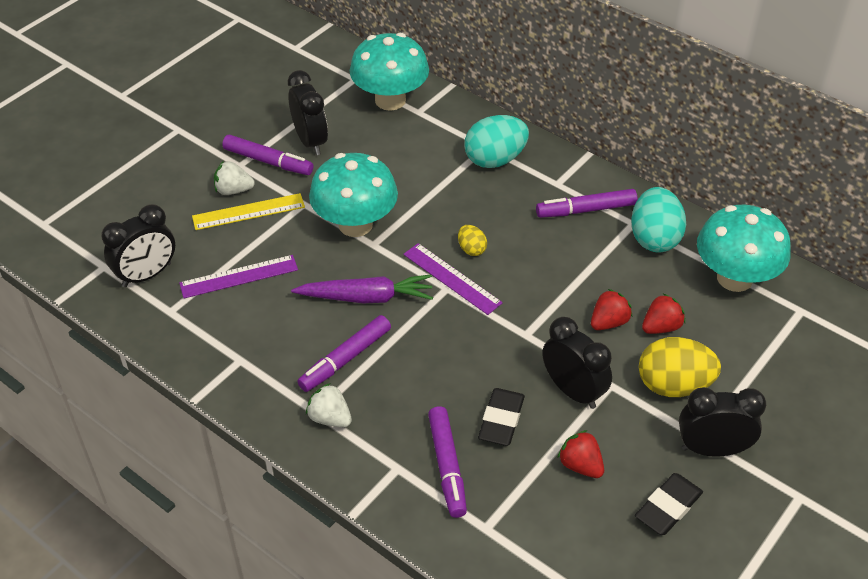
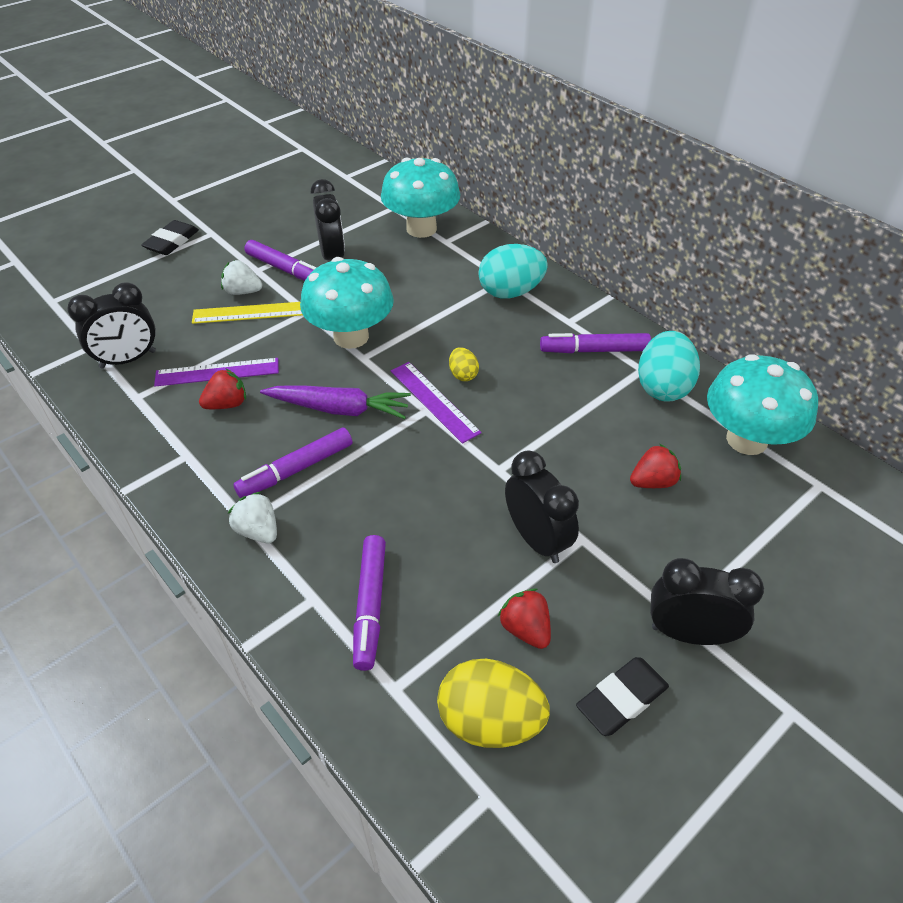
camera: 10 degrees right, 0 degrees up
(501, 420) = (446, 561): black eraser -> black eraser (172, 242)
(608, 322) = (594, 469): red strawberry -> red strawberry (227, 404)
(673, 385) = (655, 550): yellow egg -> yellow egg (490, 721)

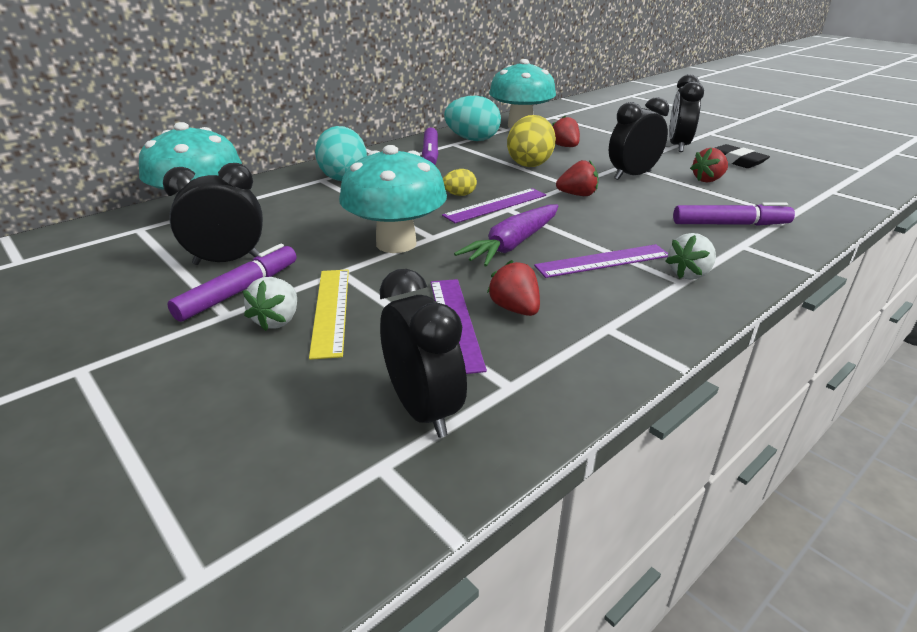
camera: 90 degrees left, 15 degrees down
(172, 242) = (72, 415): black eraser -> none
(296, 469) = (603, 261): purple marker -> purple ruler
(339, 409) = (513, 244): purple carrot -> purple carrot turned 150 degrees counterclockwise
(464, 472) = (577, 195): none -> red strawberry
(490, 721) = (783, 189): yellow egg -> yellow egg (530, 163)

